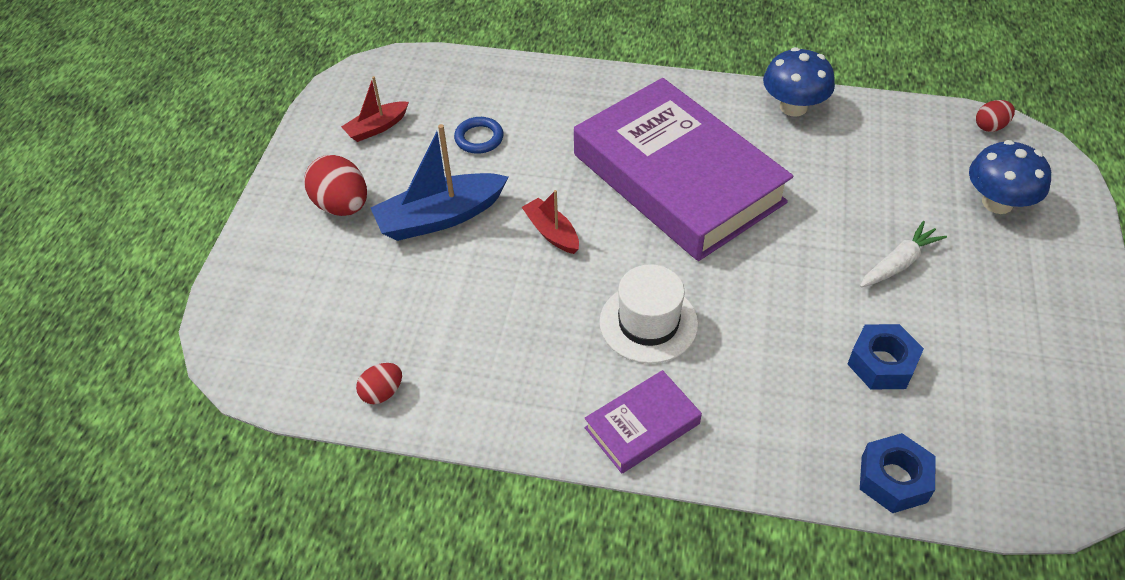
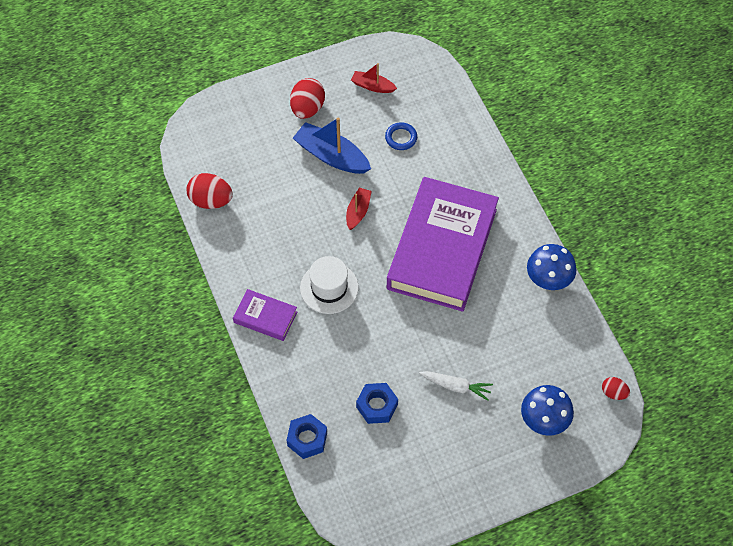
camera: 55 degrees right, 10 degrees up
(382, 393) = (211, 200): red egg -> red egg, size x1.77

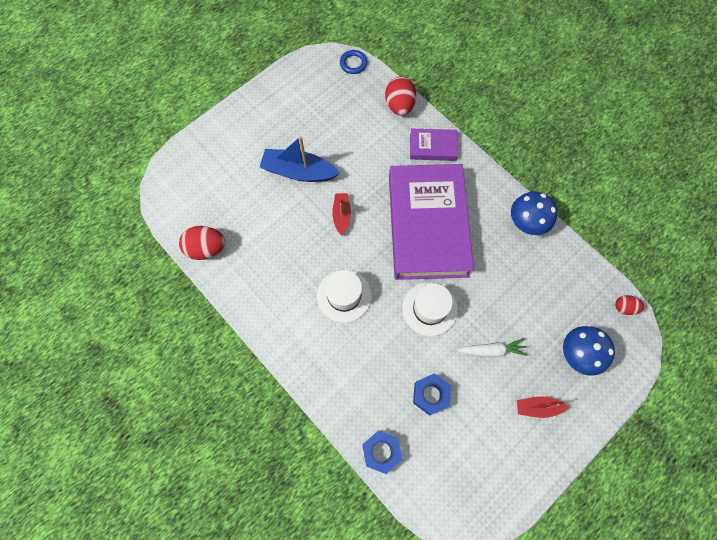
camera: 20 degrees left, 10 degrees up
(265, 317) = (297, 344): purple book -> purple book (433, 147)
(307, 108) = (261, 135): red egg -> red egg (399, 105)
(372, 86) = (310, 98): red boat -> red boat (537, 407)
(401, 138) = (352, 136): blue ring -> blue ring (353, 63)
(410, 328) = (429, 309): none -> white hat

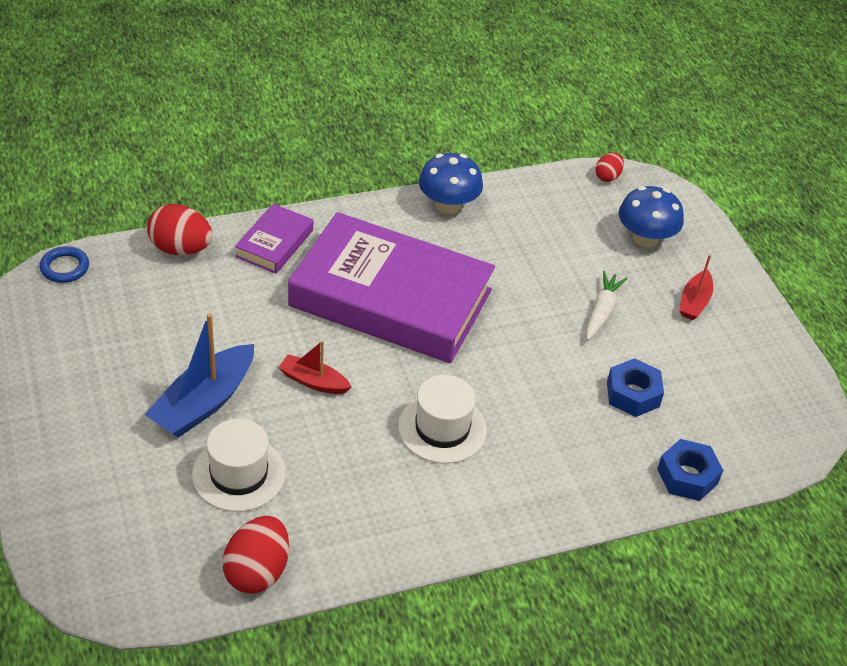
camera: 70 degrees left, 25 degrees down
(429, 309) = (513, 346): white hat -> white hat (239, 474)

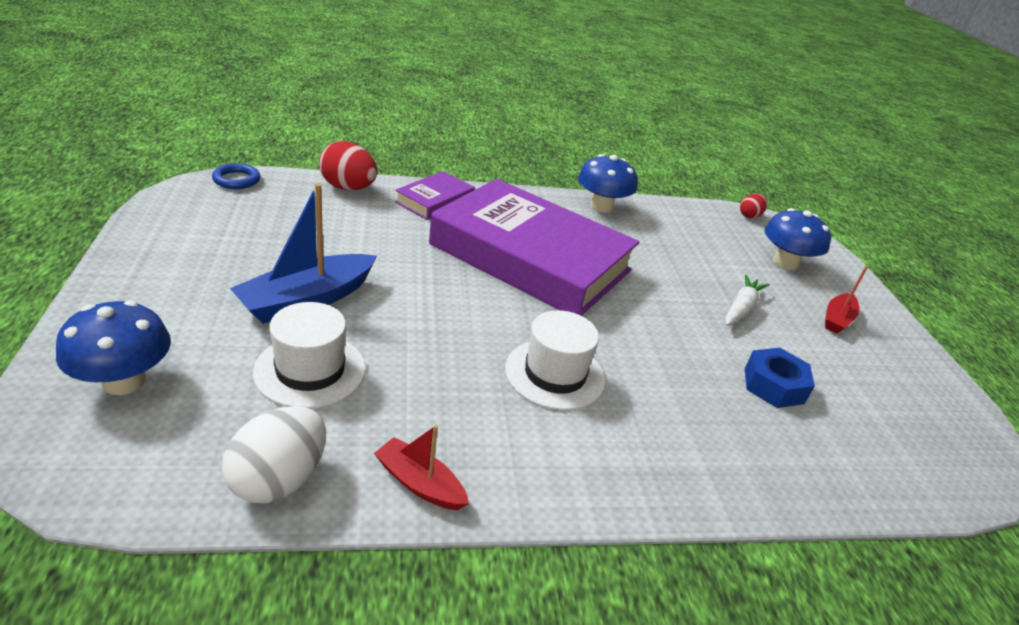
camera: 10 degrees right, 10 degrees down
(98, 519) = (124, 381): none -> blue mushroom
(257, 571) = (279, 479): red egg -> white egg
(313, 381) = (429, 305): red boat -> red boat (419, 483)
(687, 476) = (842, 484): blue nut -> none

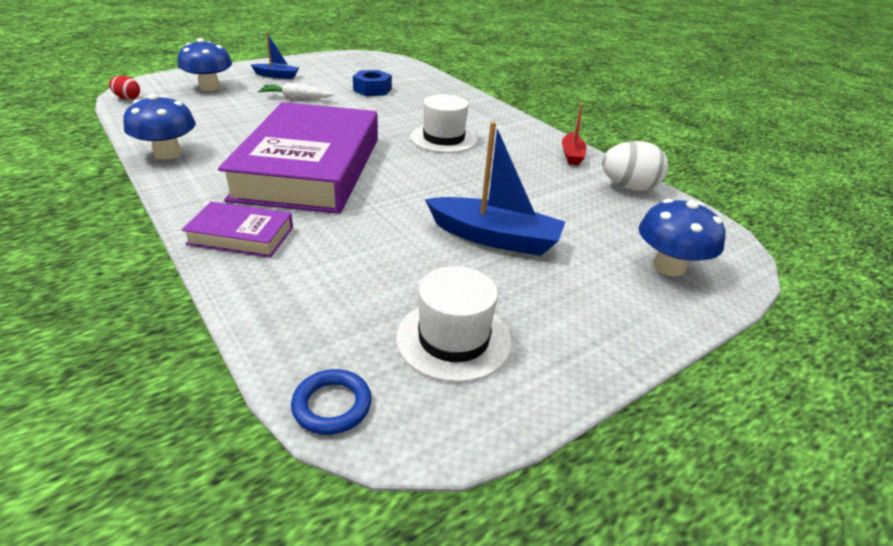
camera: 115 degrees left, 0 degrees up
(310, 370) = (555, 207): white hat -> white hat (453, 339)
(348, 188) = (264, 301): red egg -> none
(837, 319) = (277, 76): red boat -> blue boat

